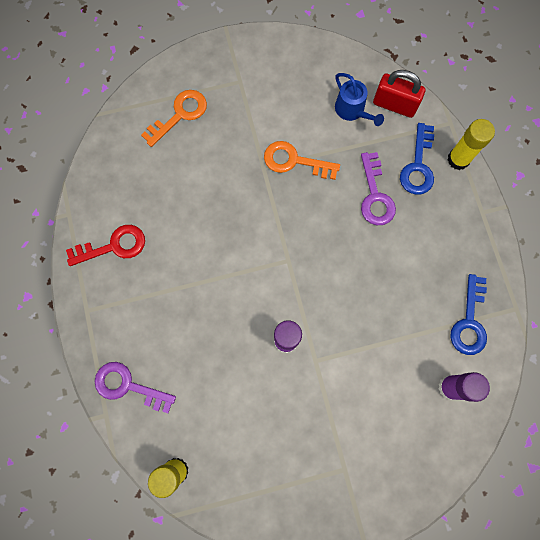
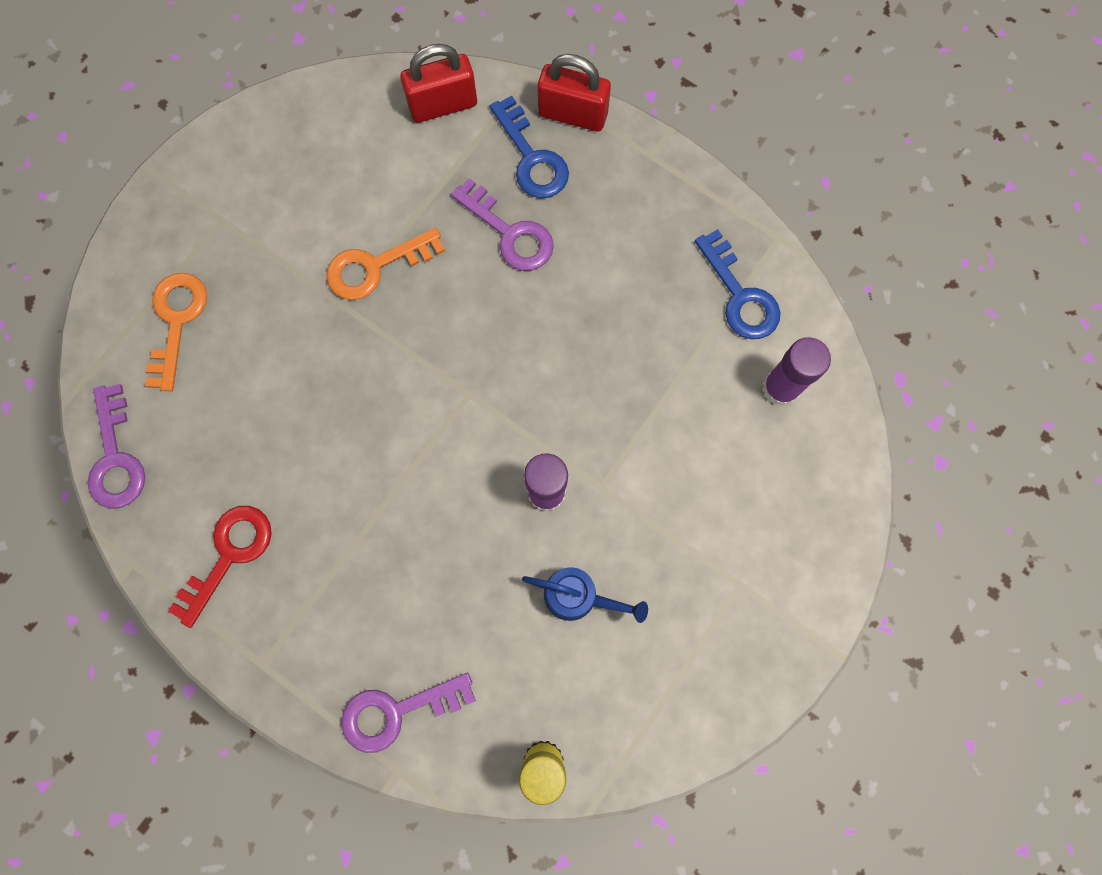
camera: 40 degrees left, 0 degrees up
(101, 158) = (116, 457): none -> purple key
(352, 111) = (397, 150): blue watering can -> blue watering can (578, 596)
(458, 159) = (572, 114): yellow glue stick -> red padlock

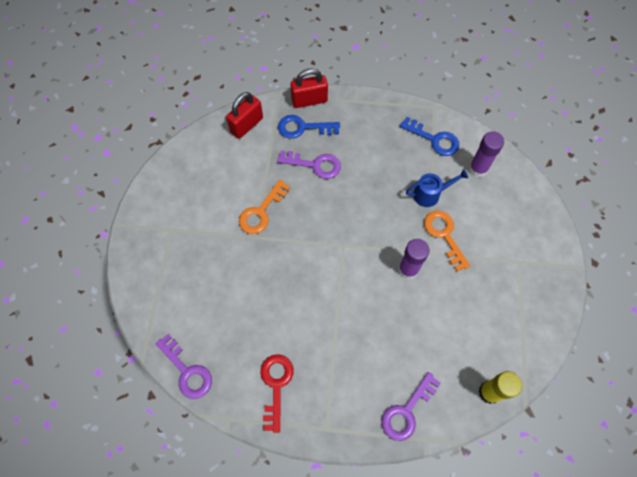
camera: 30 degrees left, 10 degrees down
(176, 321) = (178, 288): orange key -> orange key (444, 235)
(531, 158) = (303, 128): blue key -> blue key turned 150 degrees clockwise
(578, 596) = (454, 307): blue watering can -> blue watering can (430, 194)

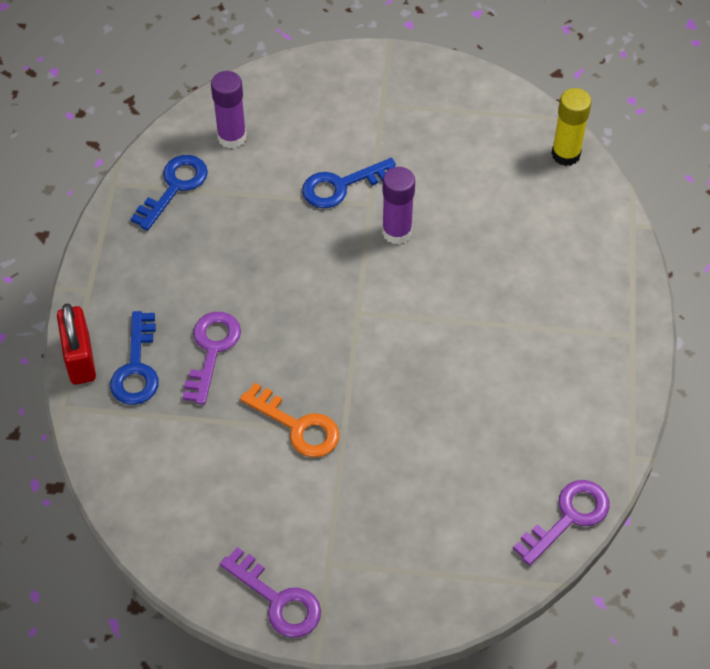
camera: 90 degrees left, 10 degrees down
(246, 125) = (123, 455): red padlock -> none
(276, 385) = (579, 397): red key -> none
(407, 411) = (599, 244): purple key -> purple key (278, 600)
(430, 194) = (273, 198): blue watering can -> none
(444, 235) = (342, 186): orange key -> blue key

